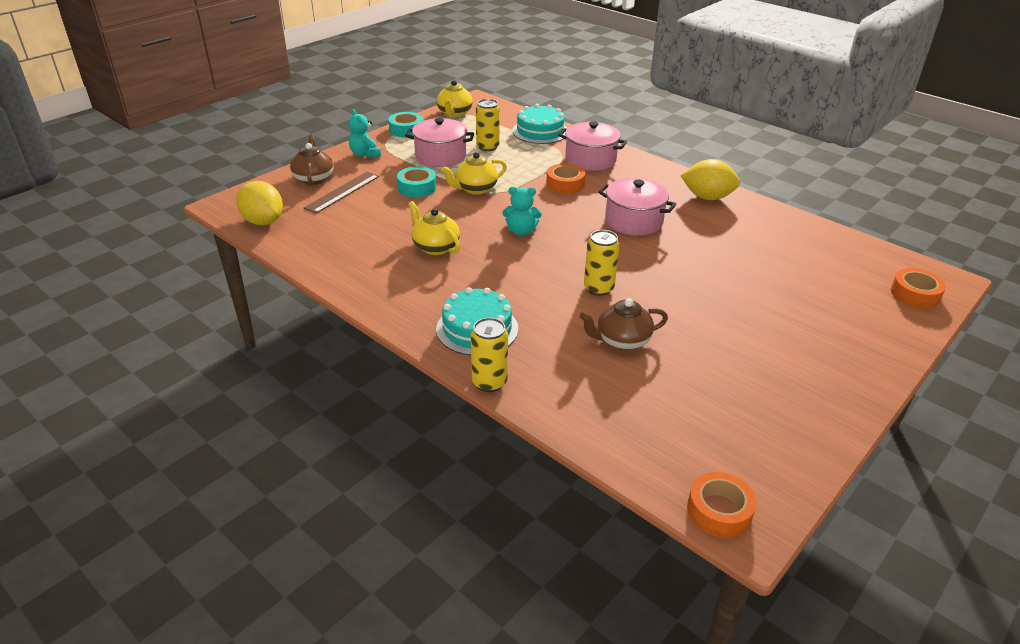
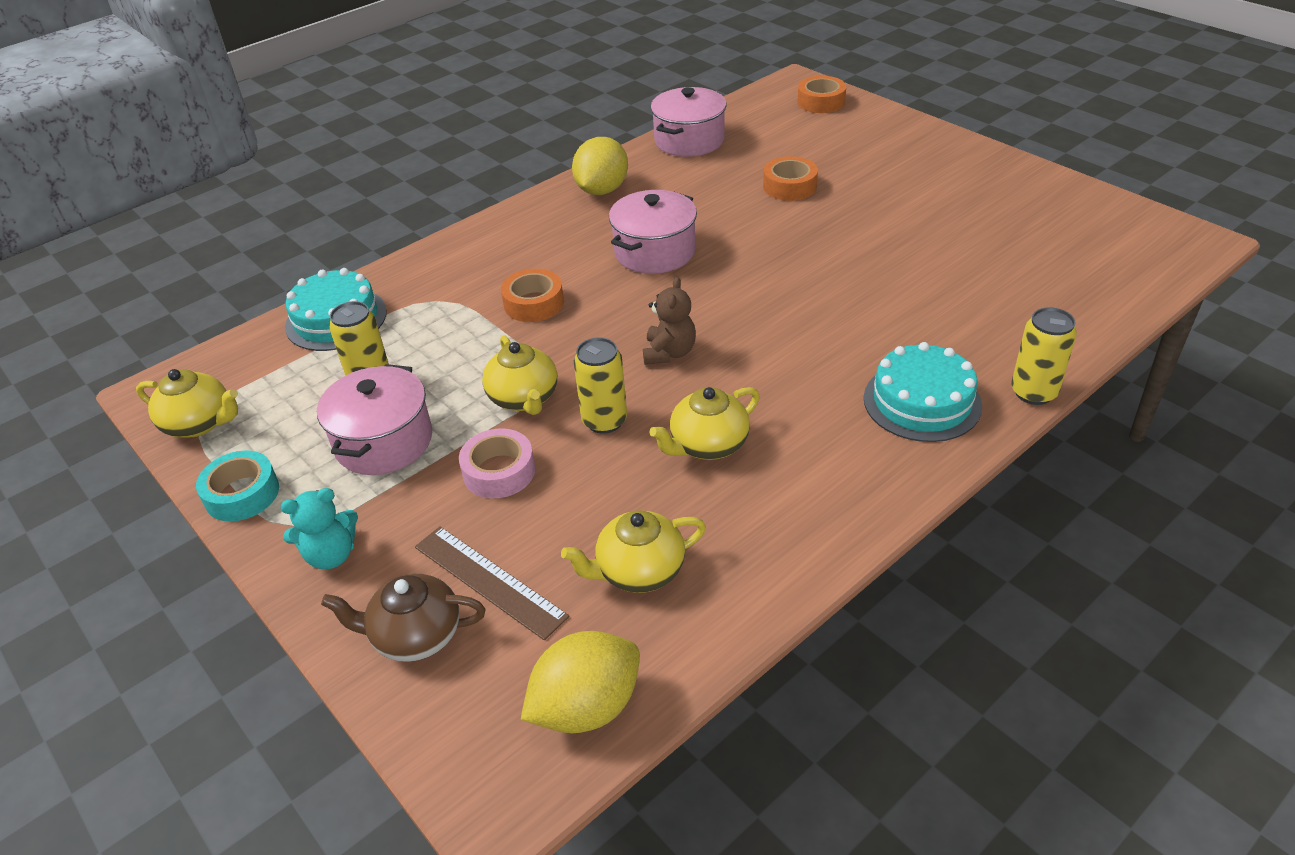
camera: 80 degrees left, 5 degrees up
(341, 230) = (639, 571): none -> yellow teapot
(417, 187) = (499, 471): turquoise tape -> pink tape
(521, 231) = (669, 353): turquoise teddy bear -> brown teddy bear
(590, 160) = (462, 274): pink pot -> pink pot (689, 141)
(598, 288) = (819, 293): yellow can -> yellow can (604, 421)
(621, 341) = (929, 284): brown teapot -> none
(719, 511) = (1181, 252): orange tape -> orange tape (789, 186)

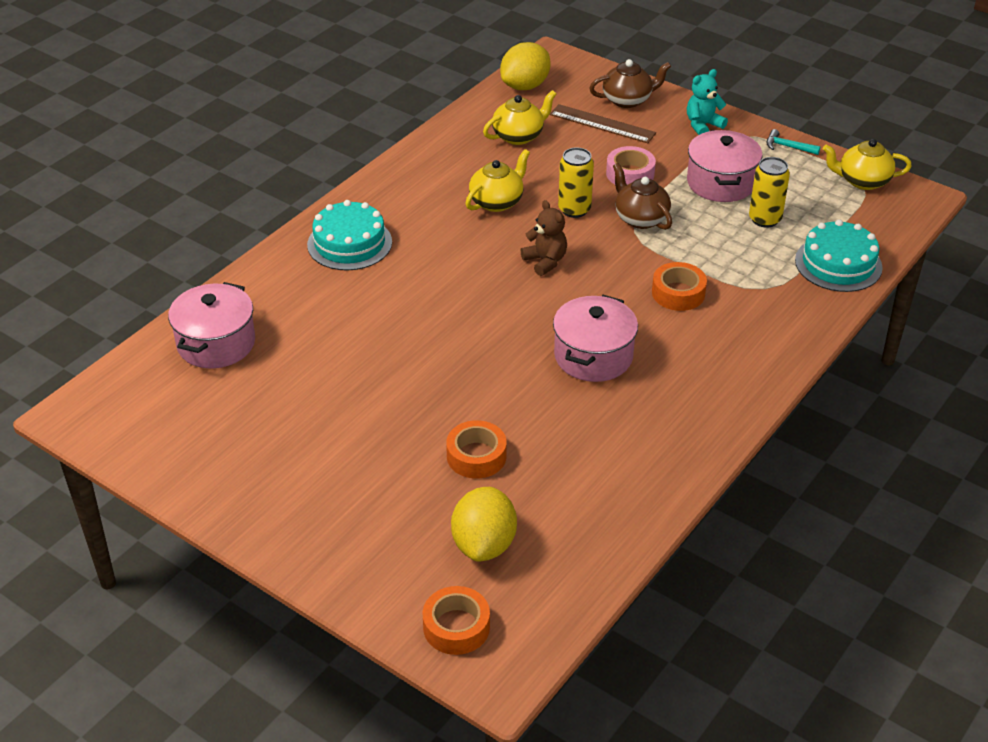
camera: 165 degrees right, 0 degrees up
(242, 494) = (787, 147): turquoise tape -> turquoise hammer
(524, 398) = (640, 218): yellow teapot -> brown teapot
(602, 190) = (683, 433): yellow lemon -> yellow lemon (484, 544)
(669, 353) = (545, 261): brown teddy bear -> brown teddy bear turned 150 degrees clockwise
(689, 141) = (613, 527): pink pot -> pink pot (216, 343)
(1033, 392) = (267, 257): yellow can -> none

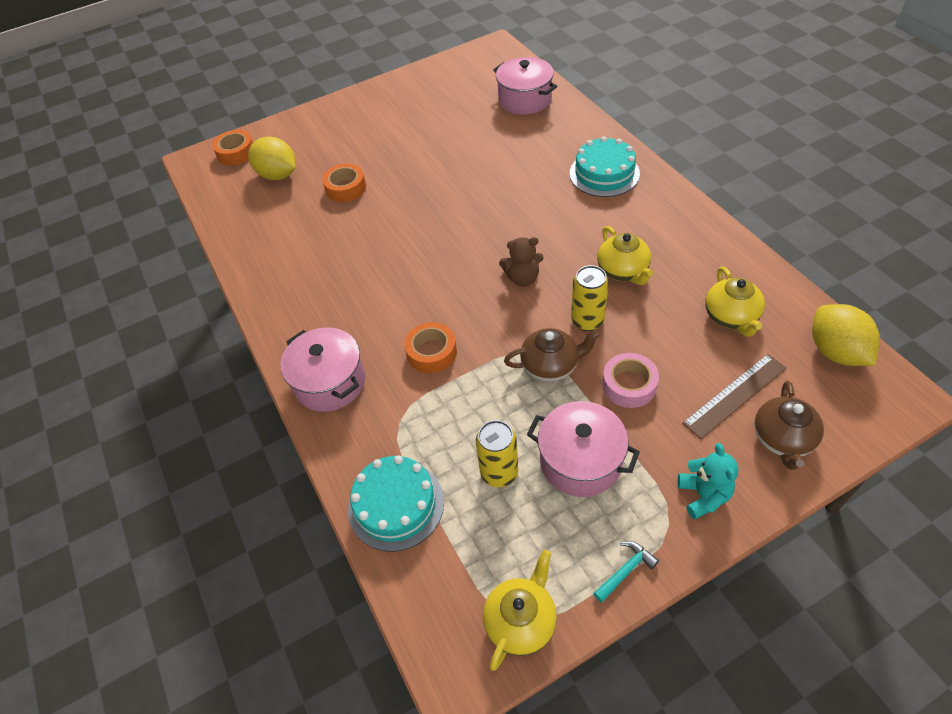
camera: 120 degrees right, 10 degrees up
(593, 356) = (394, 272): pink pot -> pink pot (330, 382)

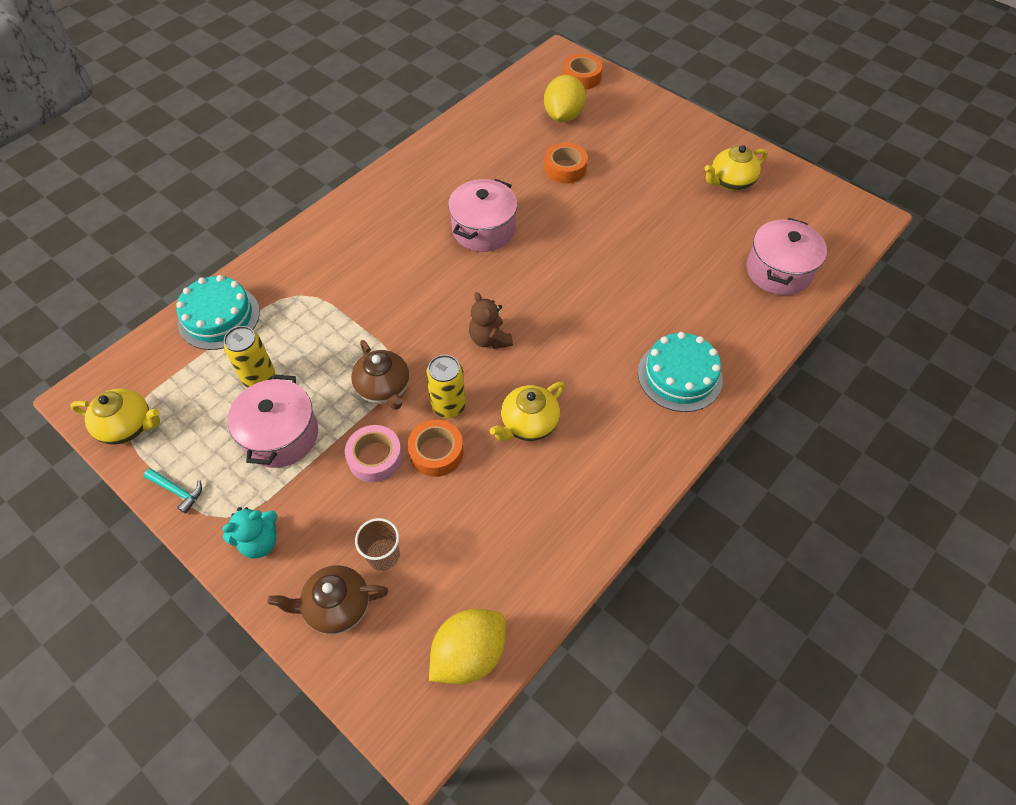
camera: 65 degrees right, 5 degrees up
(330, 382) = (329, 237): pink pot -> pink pot (483, 229)
(432, 352) = (377, 295): orange tape -> orange tape (436, 452)
(731, 317) = (491, 538): yellow teapot -> yellow teapot (730, 182)
(735, 395) = (383, 555): brown ruler -> brown cup

